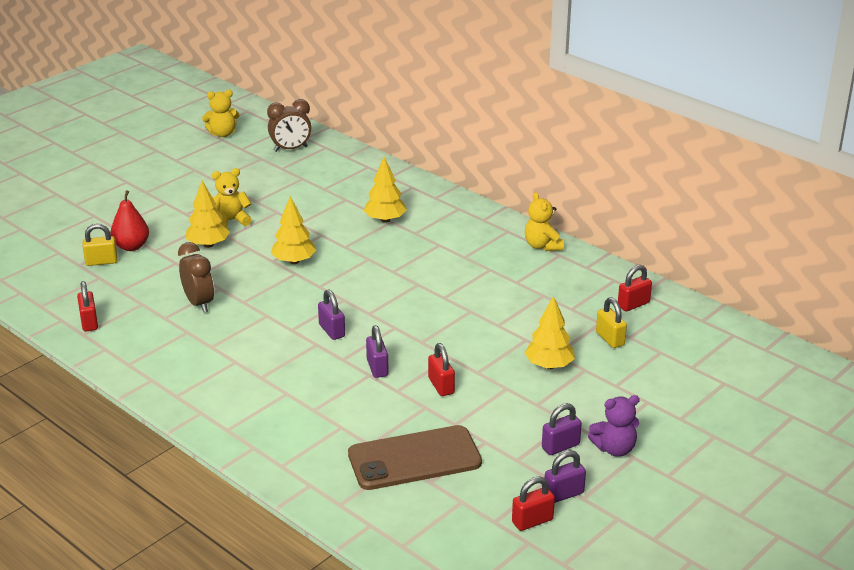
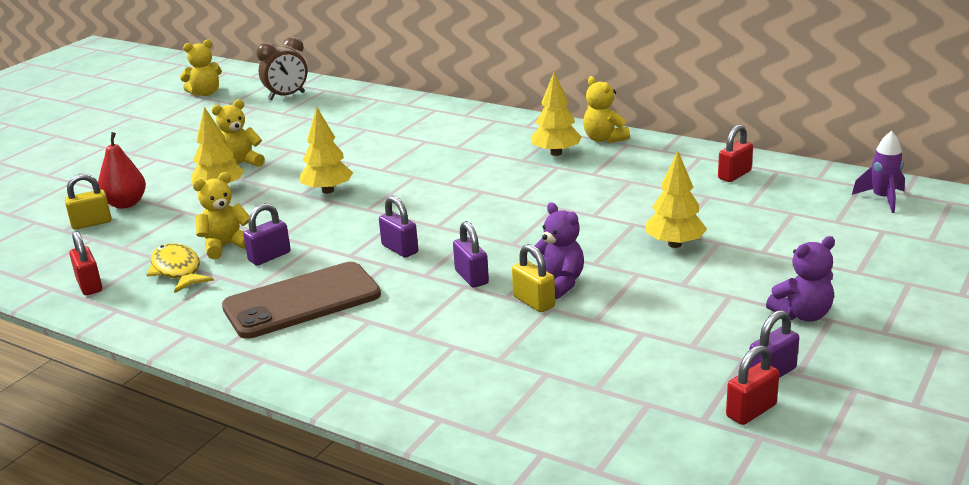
camera: 10 degrees left, 5 degrees down
(157, 320) = (177, 270): none -> yellow fish
(199, 303) = (226, 246): brown clock -> yellow teddy bear
(385, 220) = (418, 140): yellow tree -> yellow tree (556, 153)
(414, 458) = (563, 366): brown phone -> brown phone (302, 301)
(441, 386) = (558, 283): red padlock -> purple teddy bear
(560, 446) = (737, 323): purple padlock -> purple padlock (269, 257)
(610, 339) = (728, 209): yellow padlock -> yellow padlock (534, 302)
(743, 351) = (882, 199): none -> purple rocket

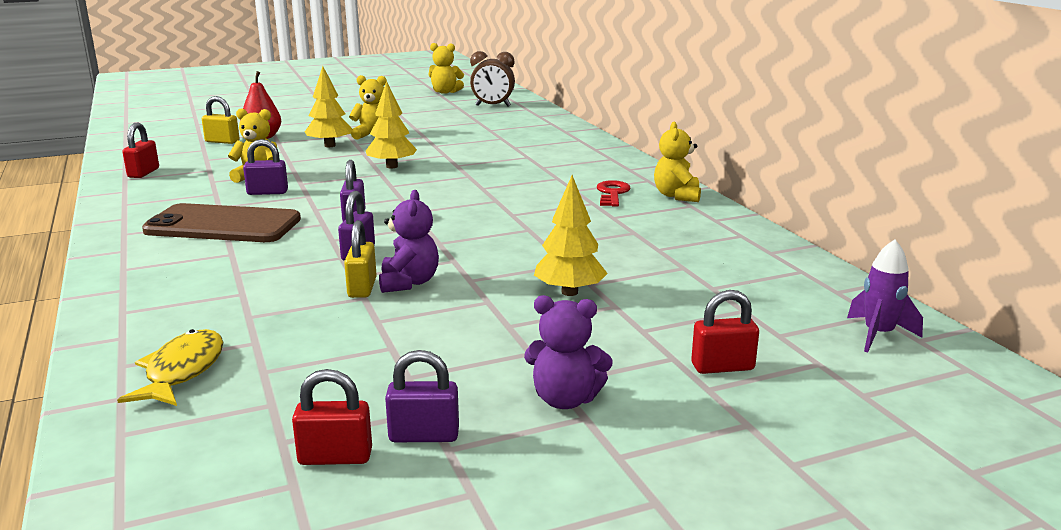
camera: 35 degrees right, 5 degrees down
(177, 270) = (202, 181): yellow fish -> yellow fish (182, 371)
(556, 153) = (612, 193): yellow tree -> red key
(734, 175) = (747, 259): red padlock -> red padlock (722, 367)

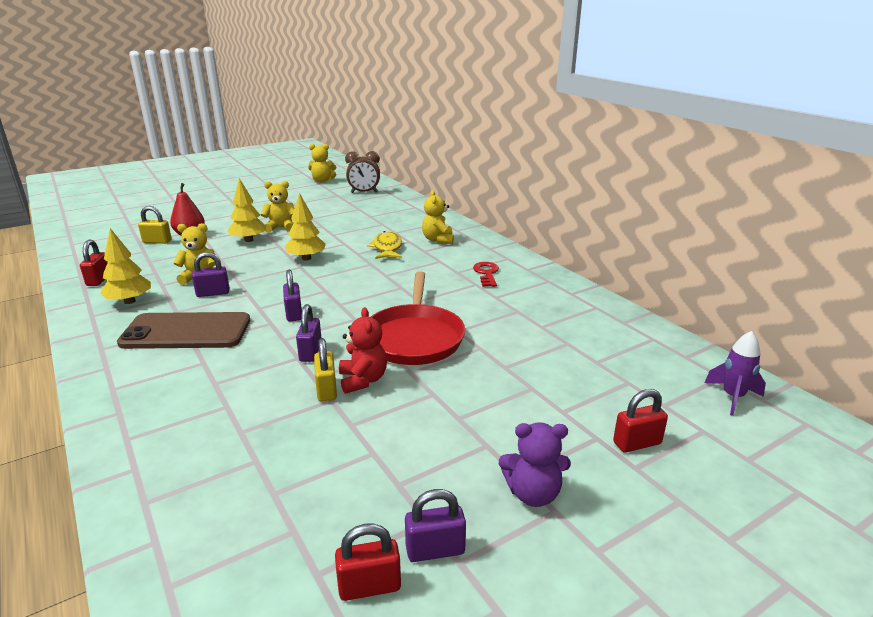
camera: 10 degrees left, 5 degrees up
(182, 371) = (202, 502): yellow fish -> yellow fish (387, 248)
(409, 283) = (363, 380): purple teddy bear -> red teddy bear
(489, 249) = (414, 338): none -> red pan
(569, 292) = (493, 377): yellow tree -> yellow tree (130, 301)
(677, 196) = (535, 272): yellow teddy bear -> yellow teddy bear (438, 240)

